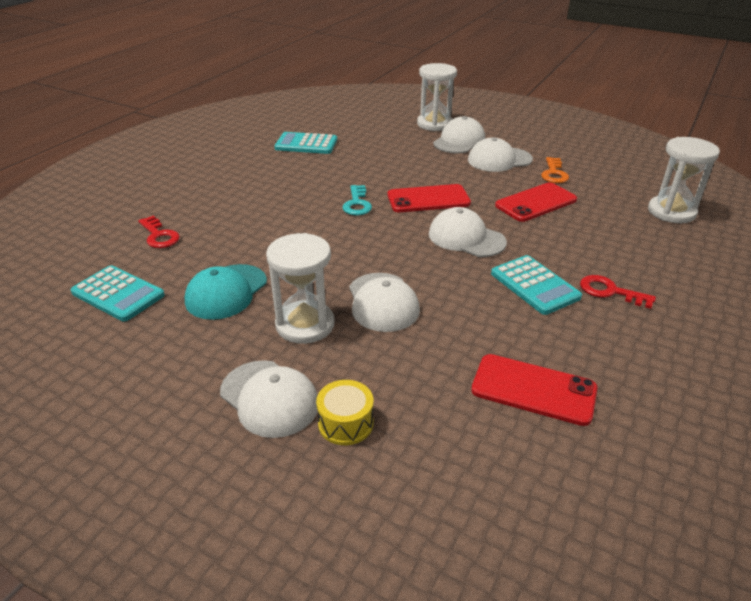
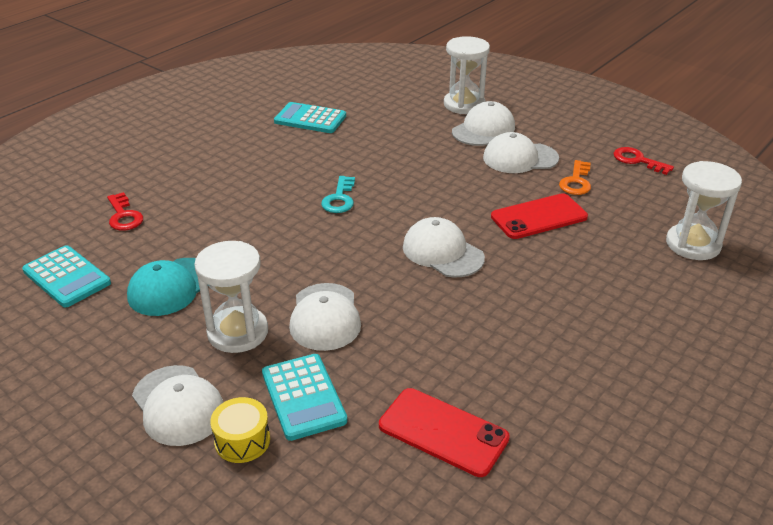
camera: 10 degrees right, 0 degrees up
(428, 199) = (419, 201): red phone -> none
(534, 285) = (494, 317): turquoise calculator -> turquoise calculator (303, 397)
(610, 291) = (574, 333): red key -> red key (637, 160)

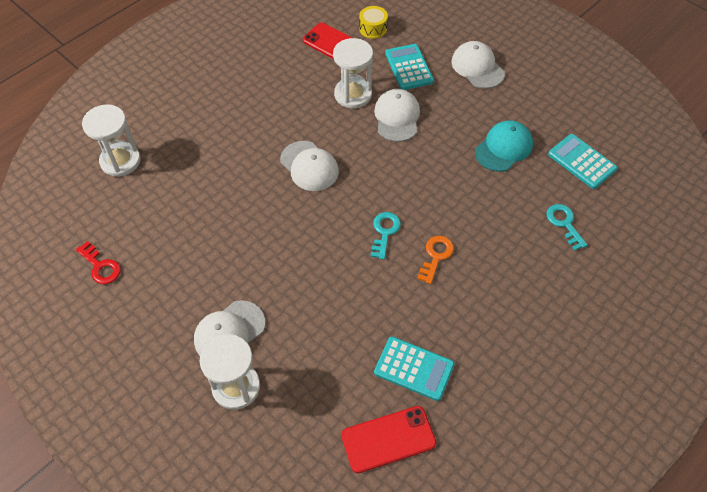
camera: 175 degrees left, 20 degrees up
(124, 216) = (564, 223): red key -> turquoise key
(238, 332) = (452, 110): white hourglass -> white hourglass (353, 94)
(242, 440) = (439, 47): yellow drum -> yellow drum (373, 28)
(520, 158) = (209, 278): white cap -> none
(539, 217) = (223, 198): red phone -> red phone (388, 439)
(576, 182) = (173, 240): orange key -> orange key (436, 256)

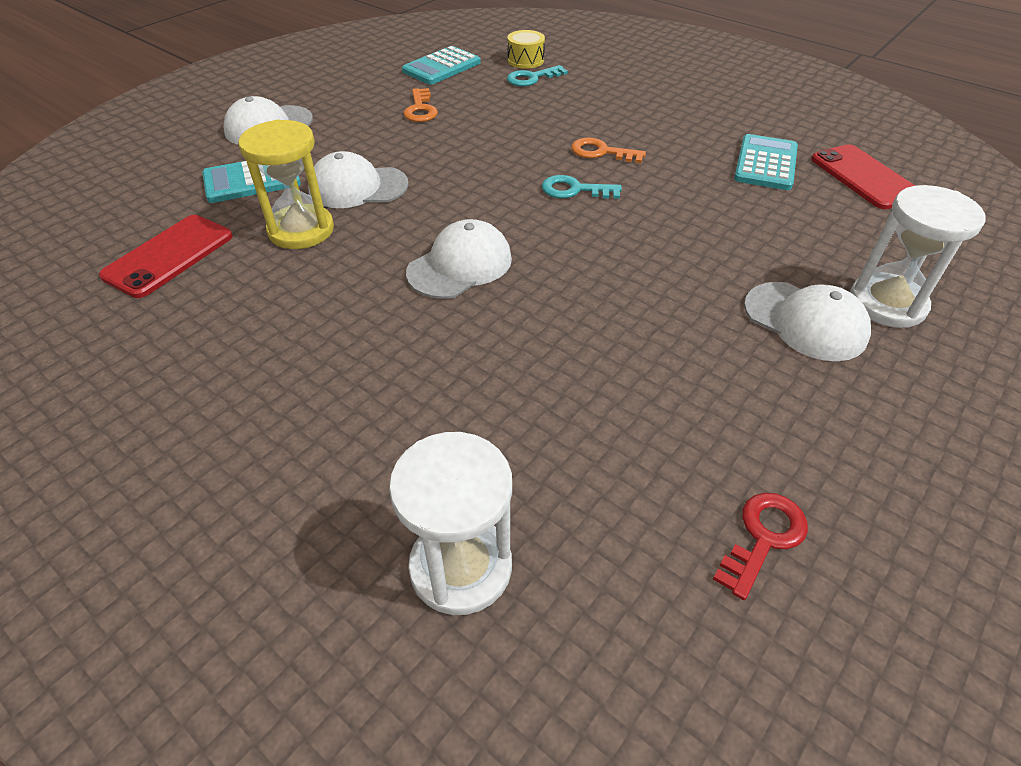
camera: 95 degrees left, 10 degrees down
(353, 94) = (301, 230): white hourglass -> yellow hourglass
(373, 28) = (143, 217): yellow drum -> yellow drum (525, 60)
(504, 148) = (420, 109): turquoise cap -> orange key

